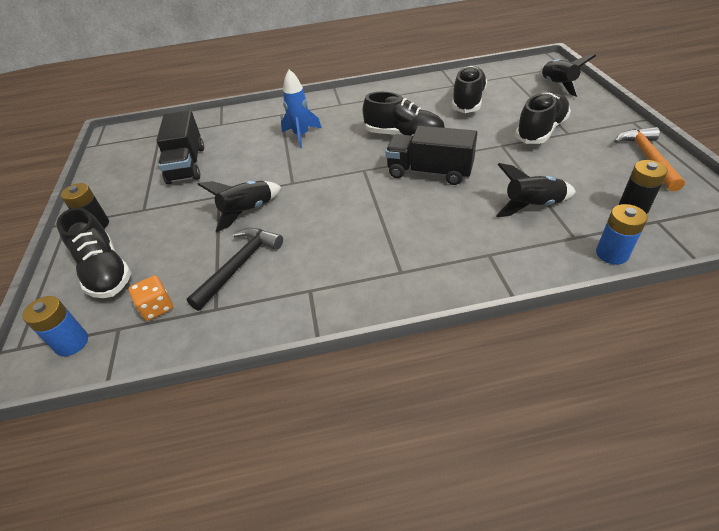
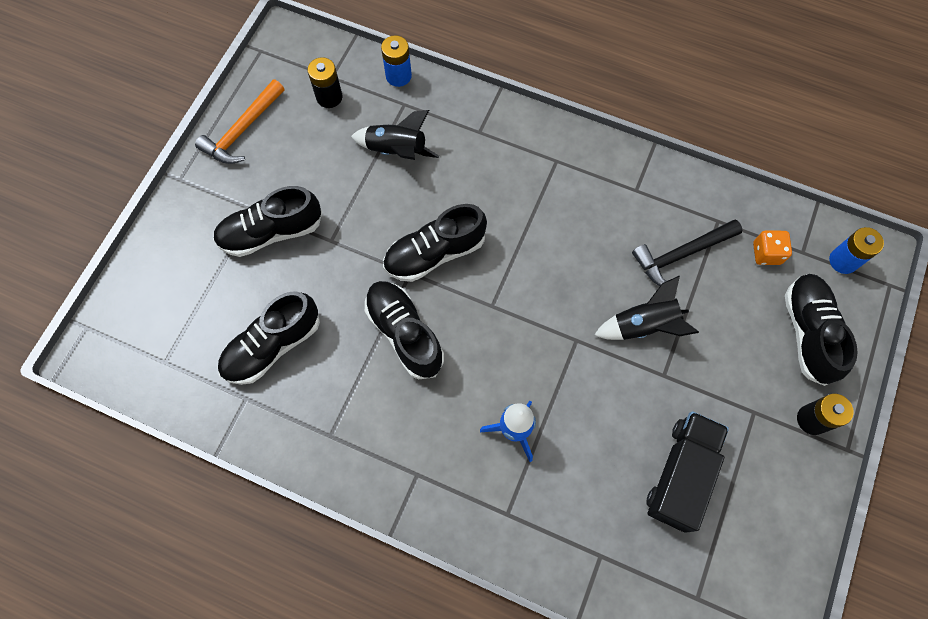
camera: 150 degrees left, 25 degrees up
(429, 172) = (434, 253): black truck -> black shoe
(557, 86) = (150, 294): black rocket -> none

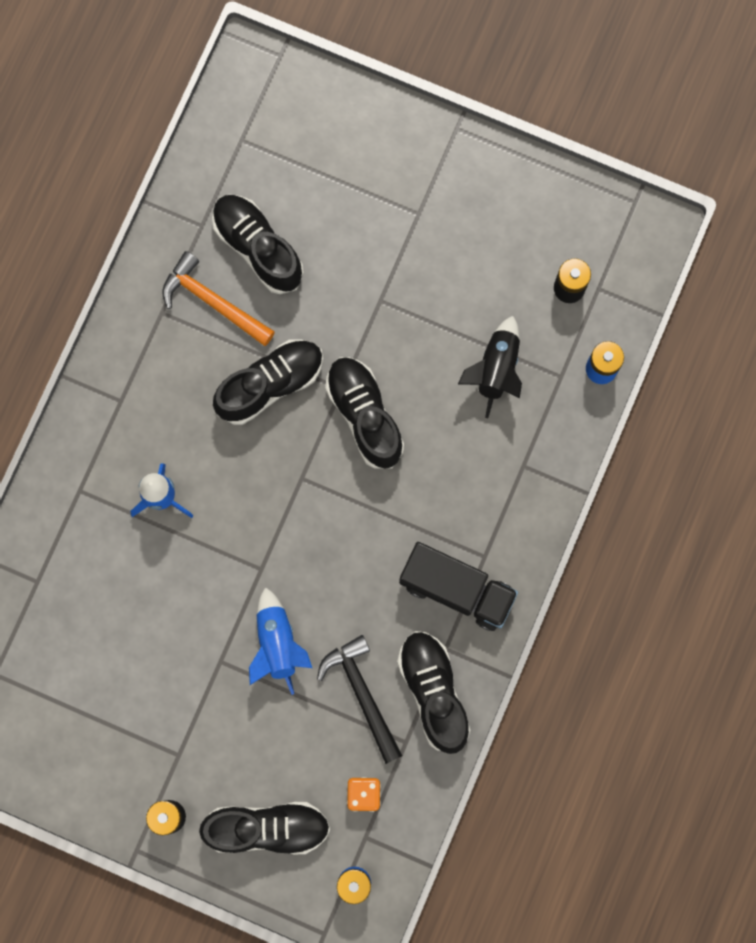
camera: 90 degrees right, 10 degrees up
(243, 130) = (521, 192): orange hammer -> orange hammer (213, 302)
(271, 232) = (390, 235): black shoe -> black shoe (433, 692)
(644, 325) = (277, 644): black rocket -> blue rocket
(680, 474) = (114, 669): black truck -> black truck (457, 589)

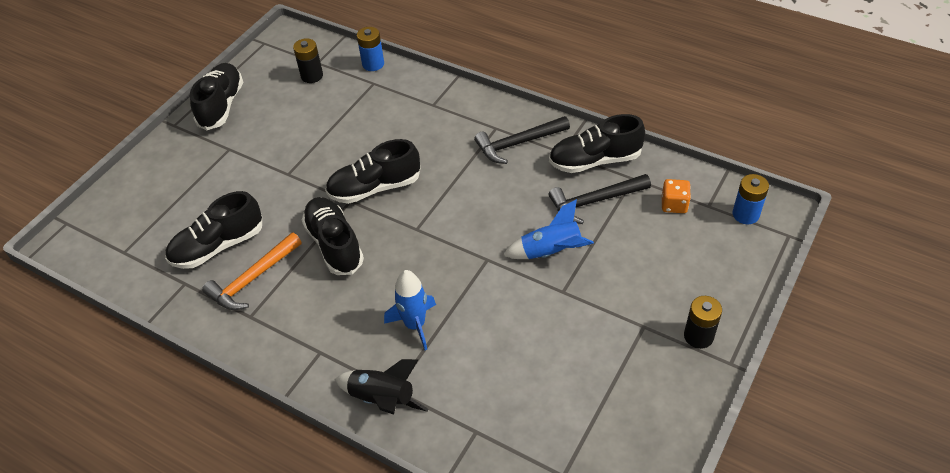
camera: 80 degrees left, 30 degrees down
(267, 828) = (704, 267): black shoe -> black shoe (221, 105)
(457, 589) = (518, 143): black truck -> black hammer
(496, 369) = (359, 114): black rocket -> black rocket (382, 399)

